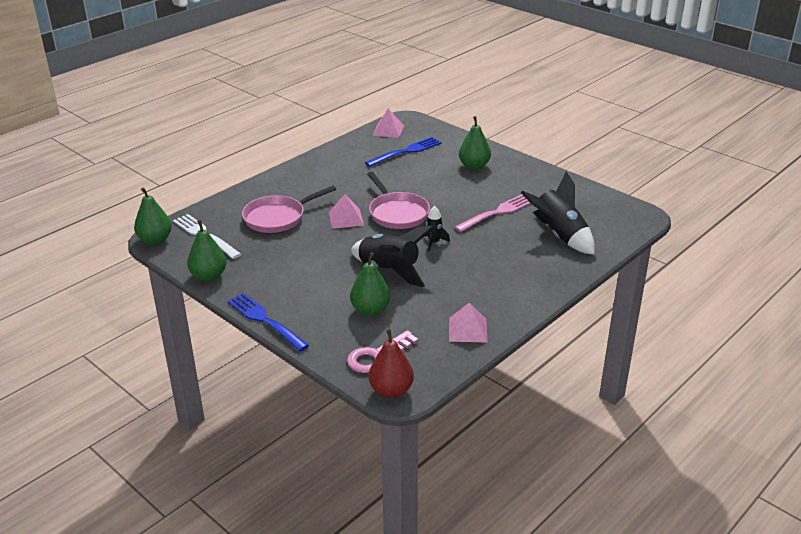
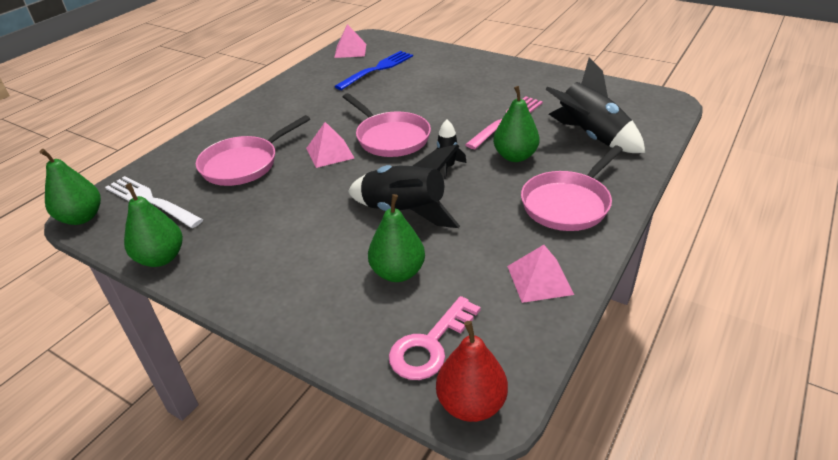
camera: 10 degrees left, 5 degrees up
(265, 320) = (252, 315): blue fork -> none
(474, 166) = (458, 74): green pear -> green pear (515, 156)
(514, 283) = (568, 203): none -> pink pan

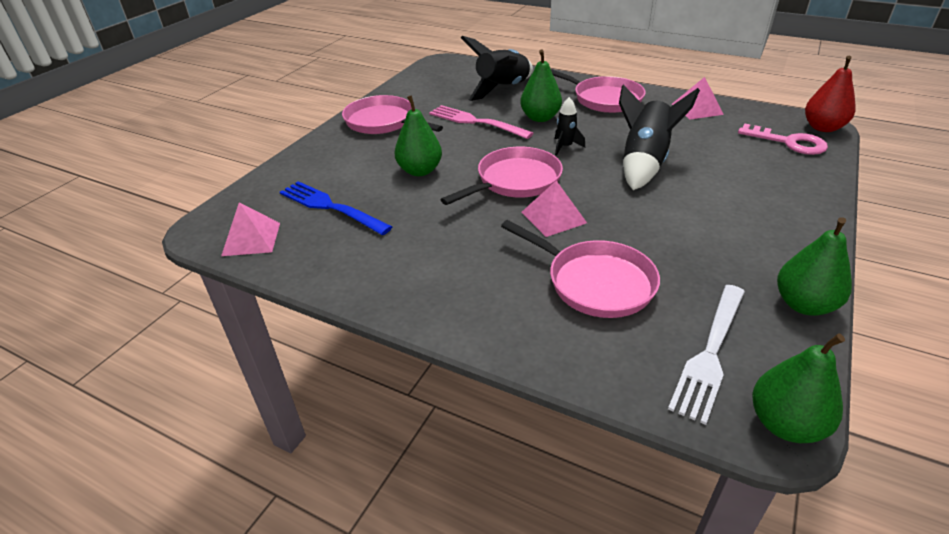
camera: 95 degrees left, 0 degrees up
(398, 272) = (726, 159): green pear -> green pear (420, 171)
(508, 78) = (383, 122): none -> pink pan

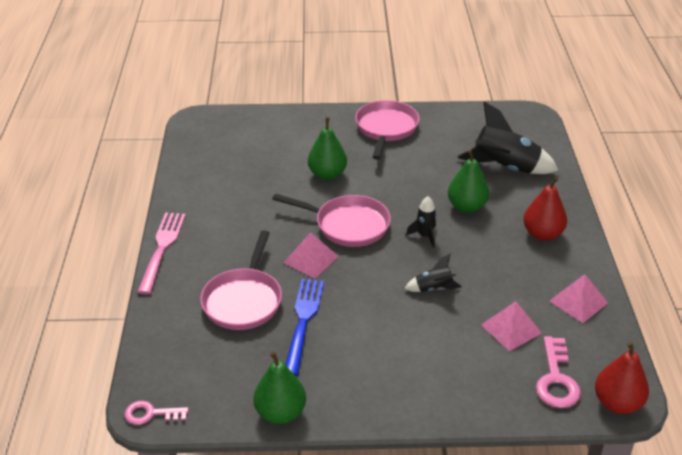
camera: 60 degrees right, 0 degrees up
(251, 239) = (199, 140): pink pyramid -> pink pyramid (511, 329)
(330, 207) = (253, 155): blue fork -> blue fork (303, 321)
(476, 122) = (427, 174): pink fork -> pink fork (162, 248)
(603, 99) = (542, 234): pink pan -> red pear
(644, 163) = (433, 288): black rocket -> black rocket, size x0.49
(710, 353) = (199, 370): white fork -> none
(785, 424) = (151, 414): green pear -> pink key

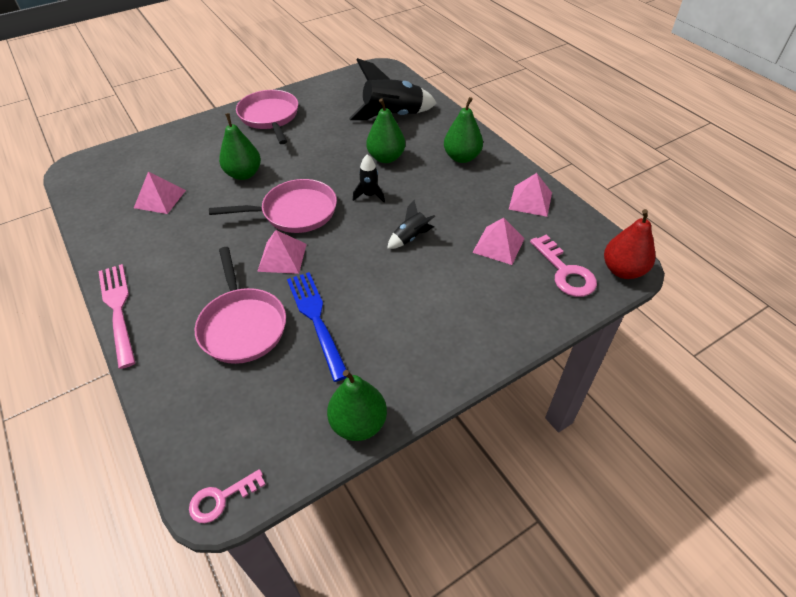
camera: 30 degrees left, 10 degrees up
(246, 170) = (160, 198): none -> pink pyramid
(542, 234) = (462, 157): red pear -> green pear

